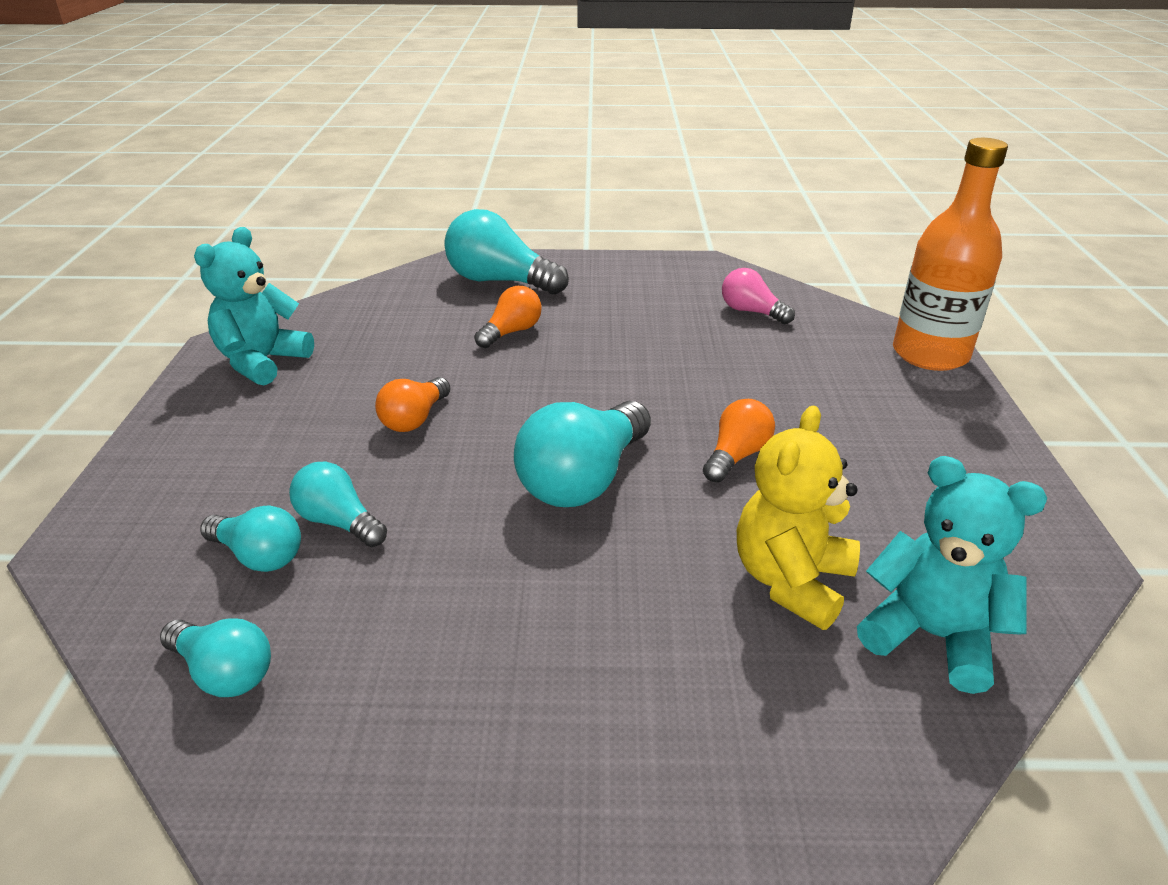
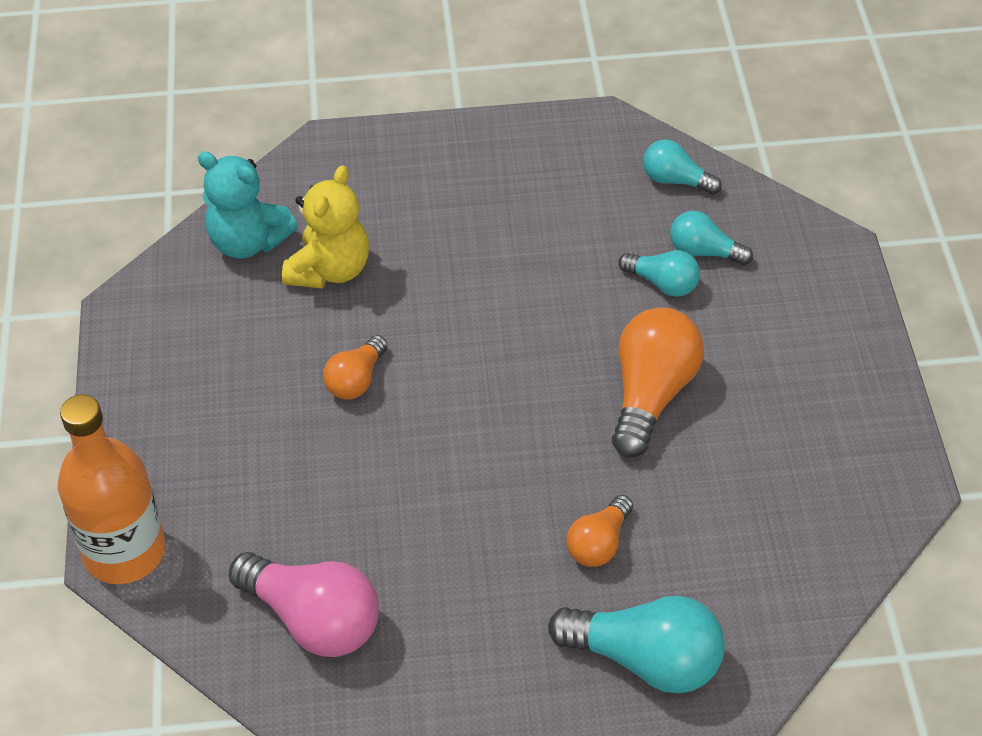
camera: 175 degrees right, 15 degrees up
(262, 362) = (847, 460): turquoise teddy bear -> none
(415, 419) = (651, 395): orange light bulb -> orange light bulb, size x1.75
(583, 479) = (485, 342): turquoise light bulb -> none
(751, 312) = (313, 620): pink light bulb -> pink light bulb, size x1.75

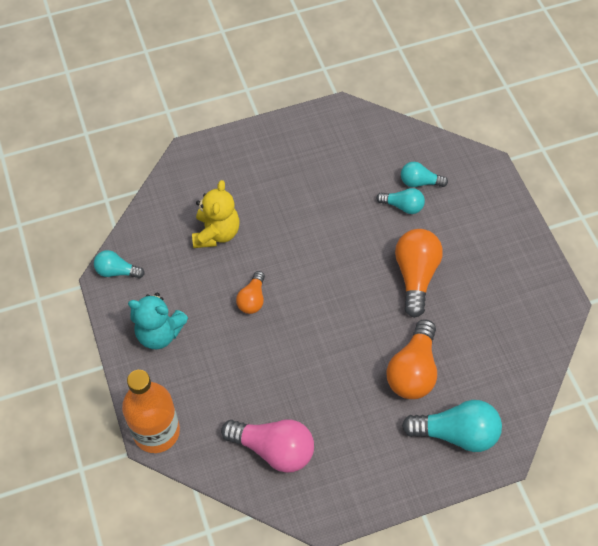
camera: 15 degrees left, 10 degrees up
(248, 242) = (164, 224): turquoise teddy bear -> turquoise teddy bear (159, 333)
(599, 544) = (413, 370): orange light bulb -> orange light bulb, size x1.75
(676, 180) = (392, 140): turquoise light bulb -> turquoise light bulb (117, 271)

